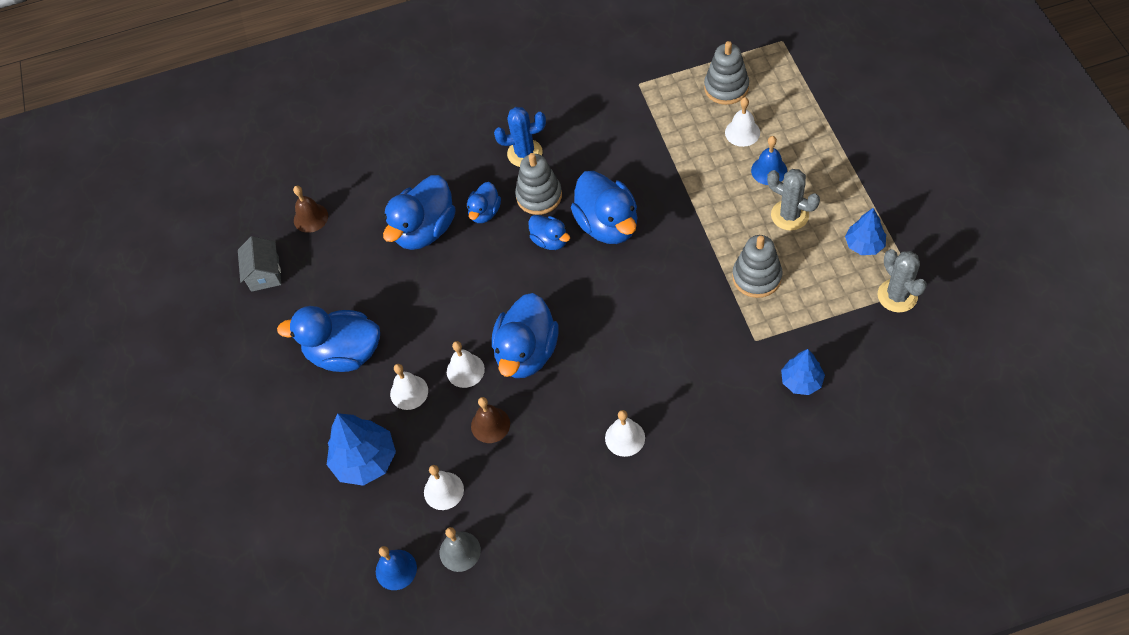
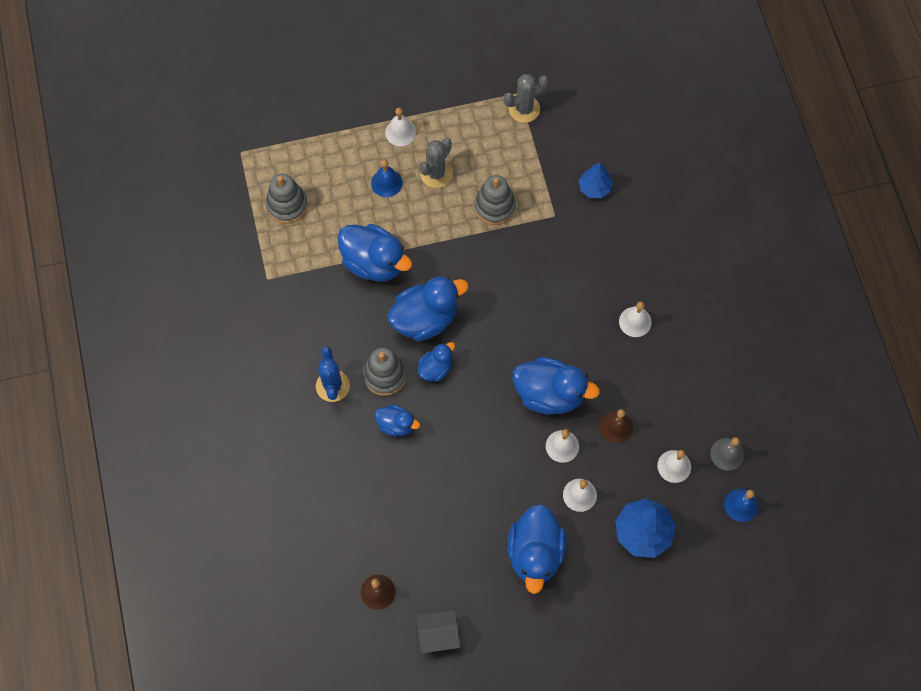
camera: 95 degrees left, 10 degrees up
(425, 230) = (408, 480): blue duck -> blue duck (374, 262)
(742, 132) = (341, 198): white bell -> white bell (400, 132)
(864, 245) = (473, 124): blue tree -> none

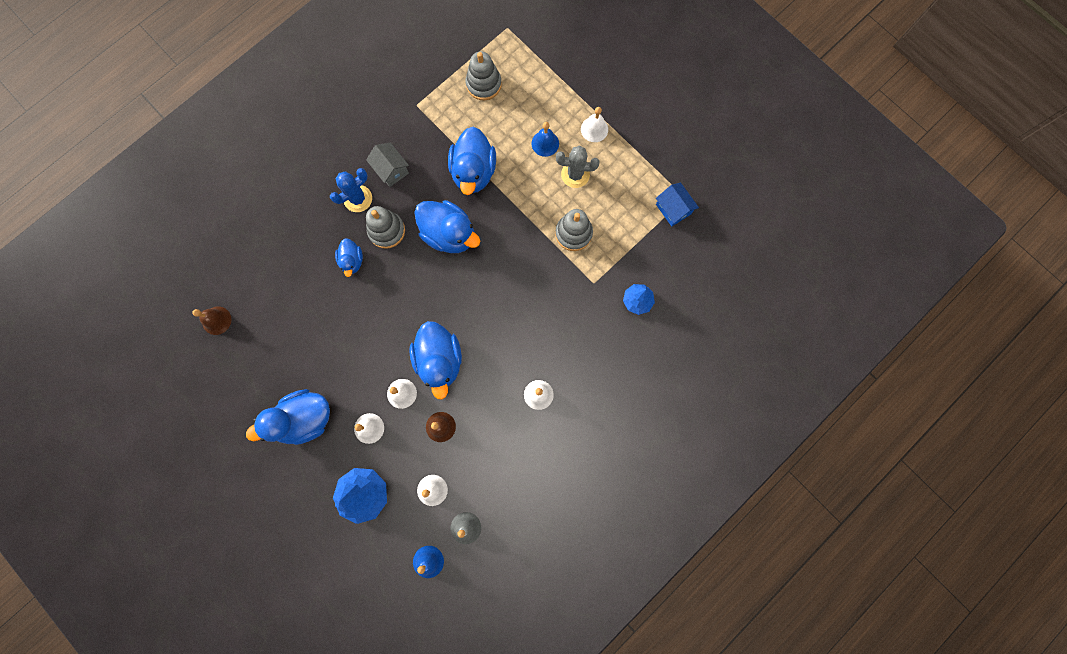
camera: 60 degrees right, 10 degrees up
(436, 368) = (413, 264): blue duck -> none
(438, 635) = (205, 382): grey house -> grey house (391, 170)
(524, 109) = (673, 209): grey cactus -> blue house

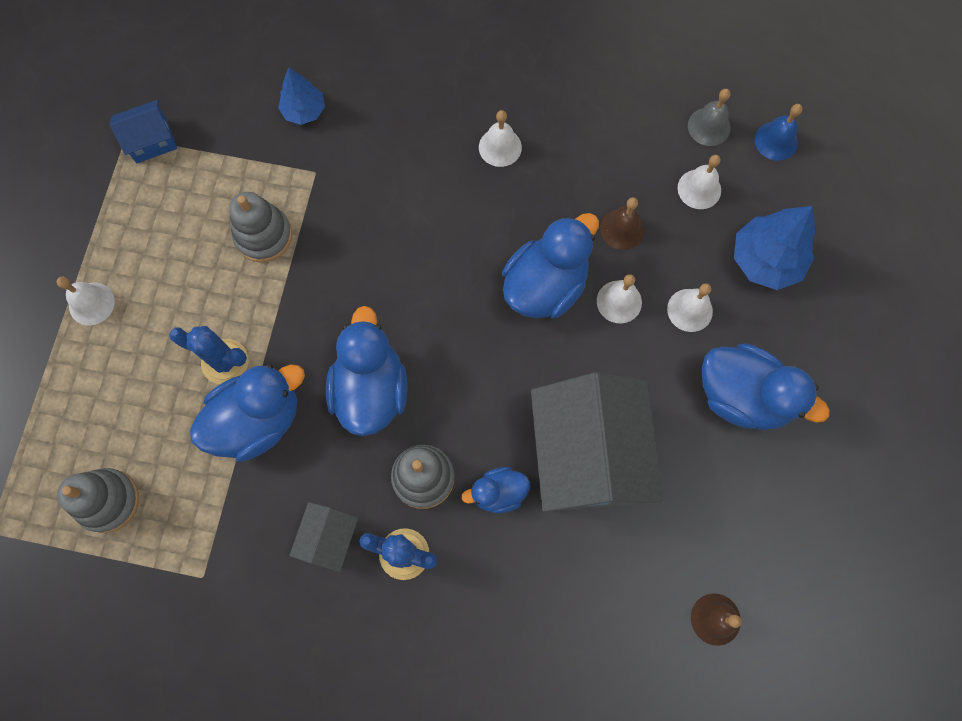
camera: 125 degrees left, 5 degrees down
(336, 317) = (587, 455): none -> grey house
(352, 261) = (498, 493): blue duck -> blue duck turned 150 degrees counterclockwise
(516, 174) = (225, 362): none -> blue cactus
(545, 143) = (153, 353): blue bell -> none
(575, 174) = (177, 285): grey cactus -> none
(673, 209) = (151, 141): blue house -> blue house turned 45 degrees clockwise

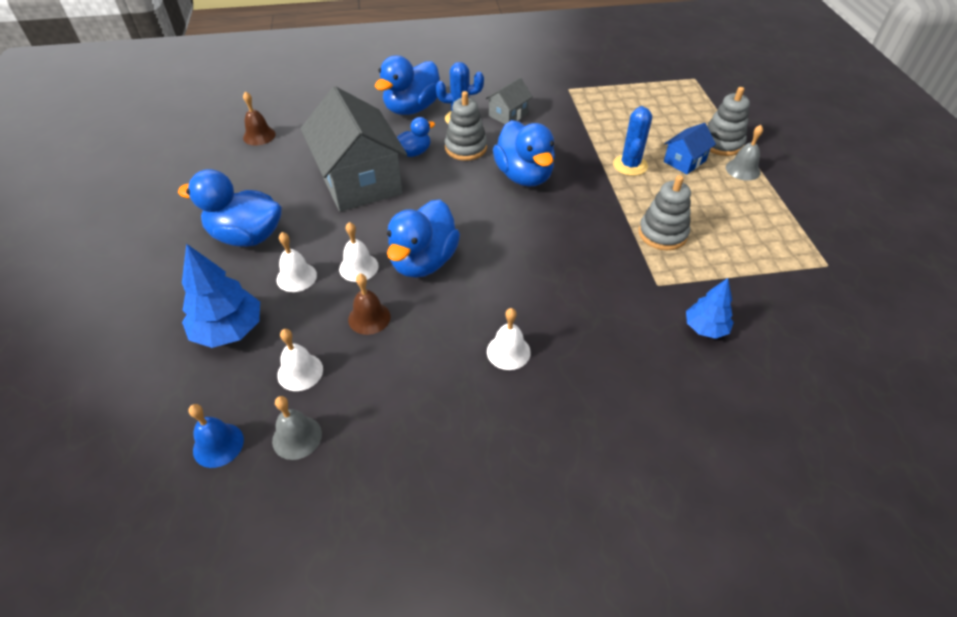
camera: 160 degrees right, 25 degrees down
(91, 303) = (742, 169): white bell -> grey bell
(108, 501) = (644, 100): grey stacking toy -> grey stacking toy (721, 143)
(151, 141) = (806, 268): blue house -> blue house (684, 161)
(225, 362) = (630, 165): blue cactus -> blue cactus turned 75 degrees counterclockwise
(257, 420) = (587, 146): blue duck -> blue duck (412, 108)
(329, 538) = (508, 114): grey house -> grey house turned 45 degrees clockwise

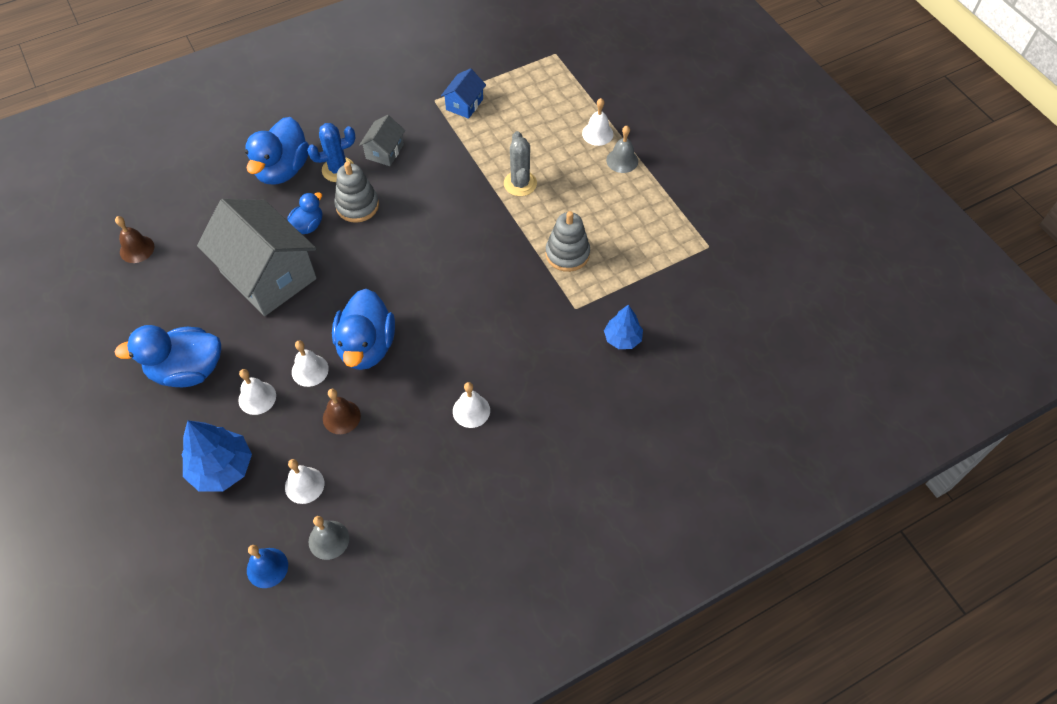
camera: 20 degrees left, 10 degrees up
(524, 176) = (425, 224): blue duck -> none
(630, 165) = (520, 183): blue cactus -> grey cactus
(684, 161) = (568, 165): blue house -> blue house (464, 104)
(721, 143) = (597, 133): grey stacking toy -> white bell

